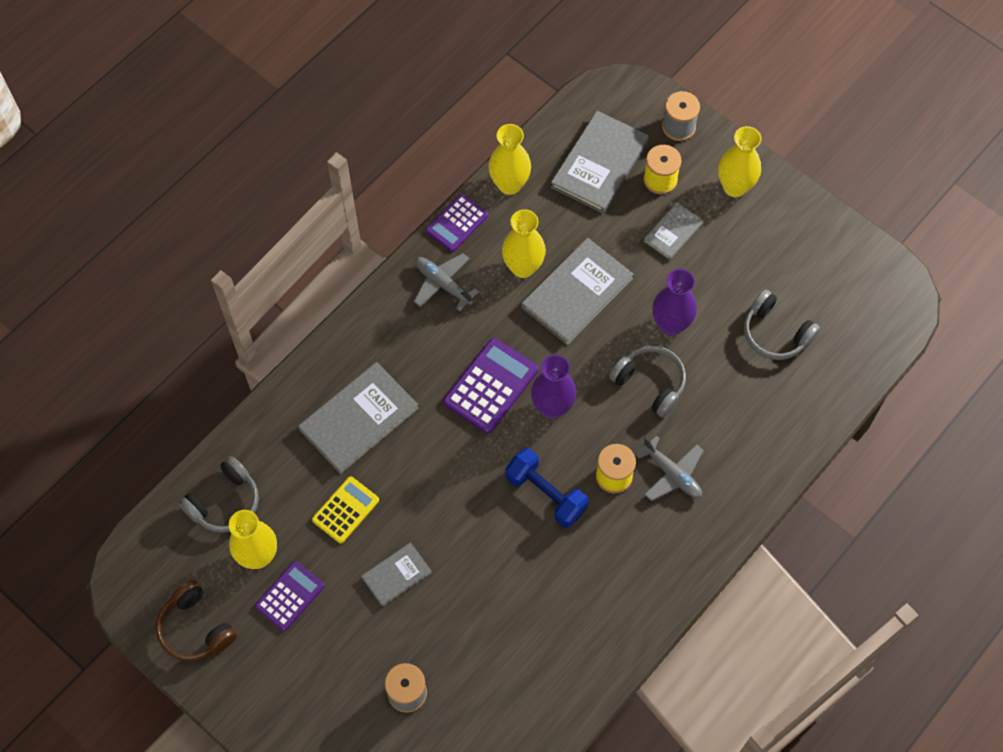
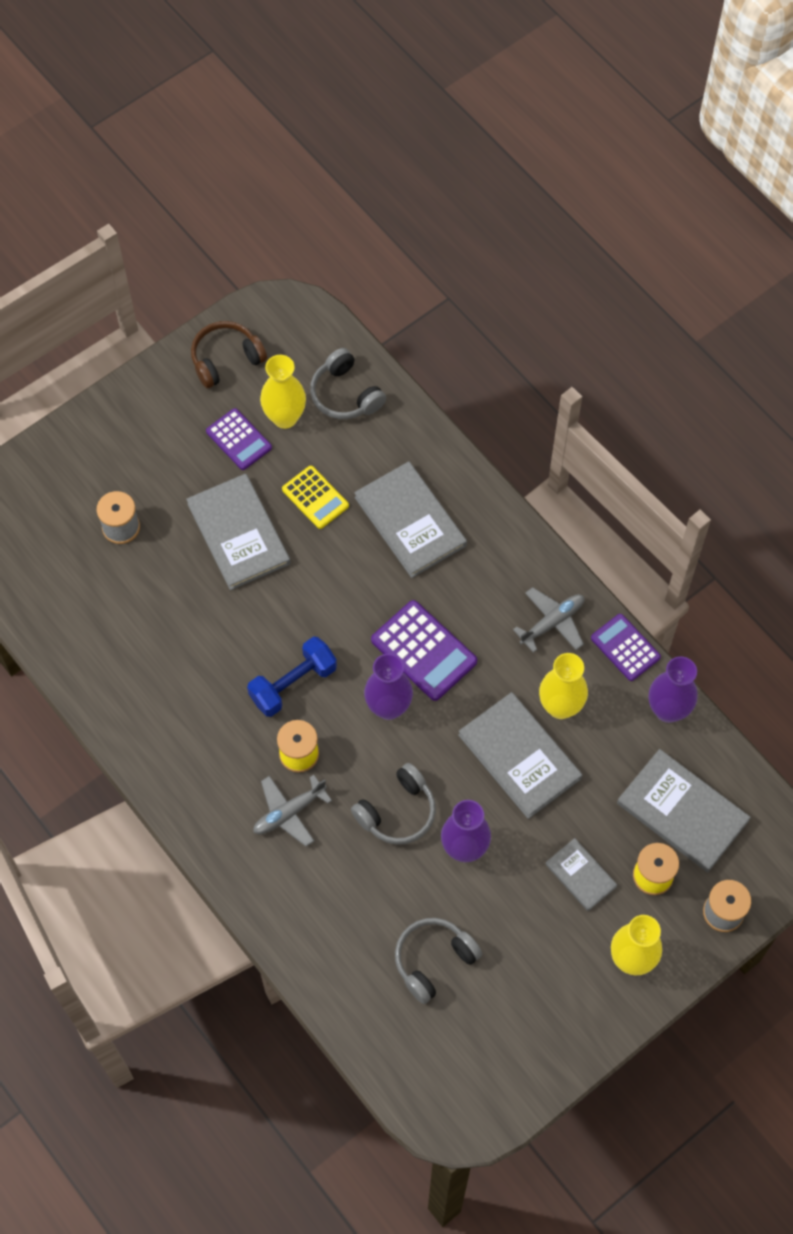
camera: 100 degrees right, 0 degrees up
(396, 575) = (238, 534): grey book -> grey book, size x1.80
(509, 184) = (668, 710): yellow vase -> purple vase

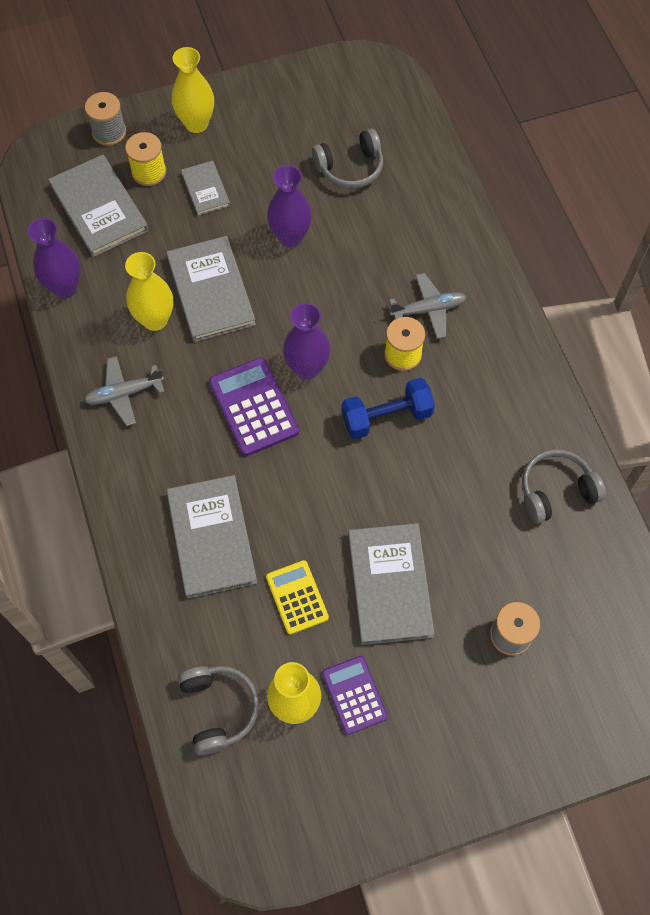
camera: 160 degrees left, 0 degrees up
(226, 359) = (335, 806): brown headphones -> none
(397, 812) = (334, 281): grey headphones -> grey headphones (556, 491)
(625, 648) = (71, 350): purple calculator -> none

